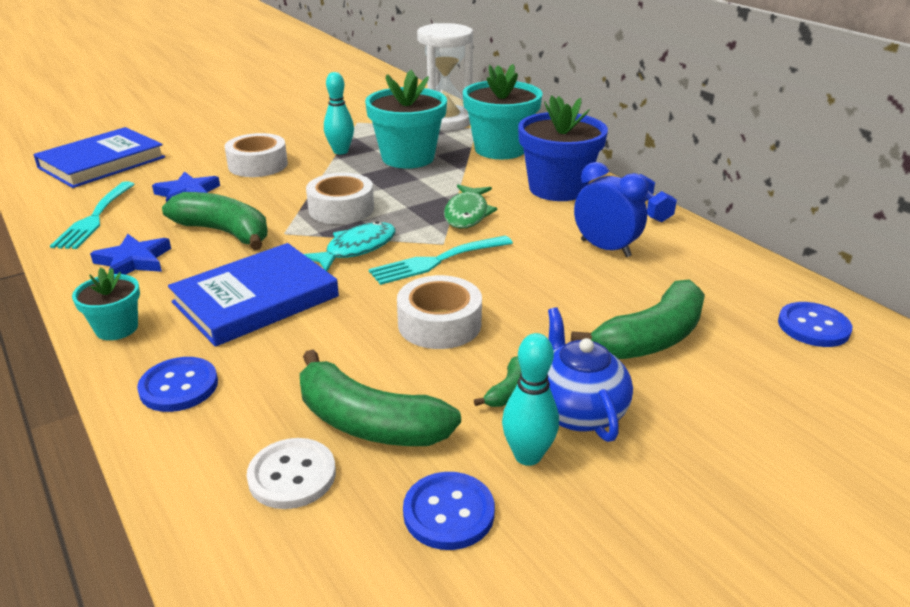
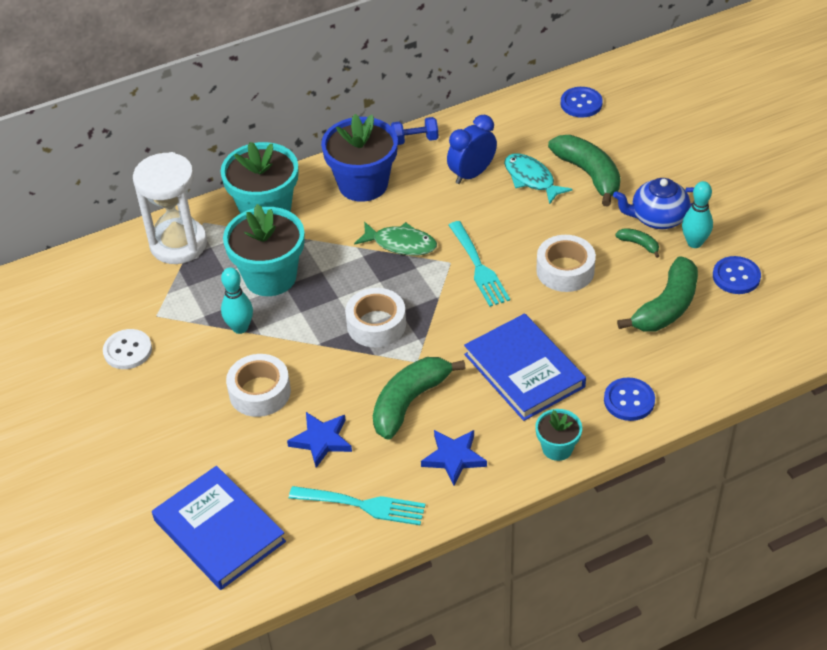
camera: 80 degrees left, 15 degrees up
(292, 475) = (710, 339): white button -> white button (127, 350)
(356, 249) = (452, 314): turquoise fish -> turquoise fish (531, 179)

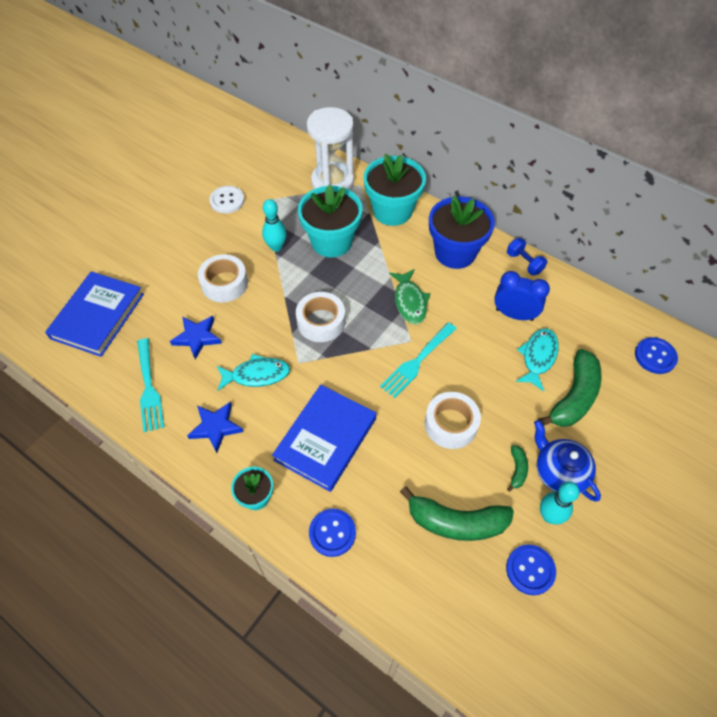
camera: 60 degrees right, 10 degrees up
(409, 402) = (256, 375): green banana -> turquoise fish

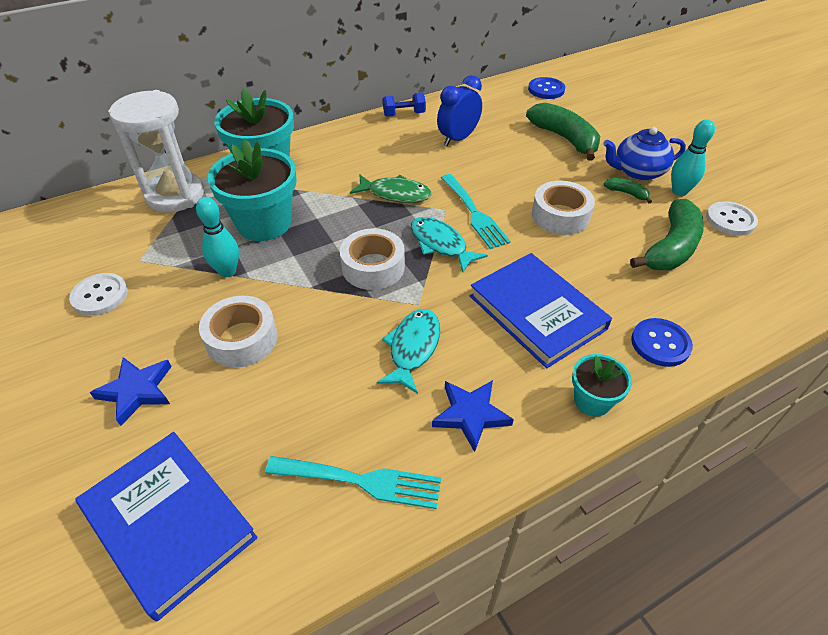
camera: 65 degrees left, 10 degrees down
(197, 337) = (310, 395): blue star -> blue star (137, 391)
(455, 253) = (358, 147): blue flower pot -> none
(530, 570) = (730, 220): blue button -> white button
(538, 357) = (513, 142): turquoise fish -> turquoise fish (441, 244)

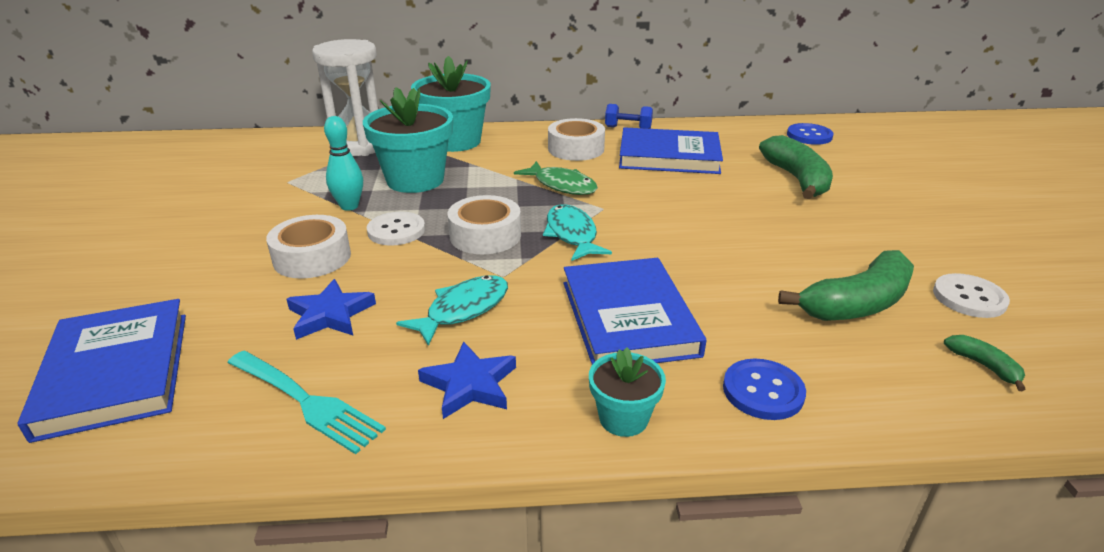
camera: 25 degrees right, 15 degrees down
(100, 295) = (232, 197): white button -> white button (396, 231)
(137, 391) = (191, 269): blue star -> blue star (330, 314)
(458, 139) = (669, 156): blue clock -> blue book
(474, 213) = (632, 218): turquoise fork -> none
(560, 216) = (733, 242): white tape -> white tape (576, 149)
(626, 193) = (837, 241): green banana -> green banana (984, 366)
(637, 172) = (869, 225): blue teapot -> none
(679, 191) = (913, 254): turquoise bowling pin -> none

